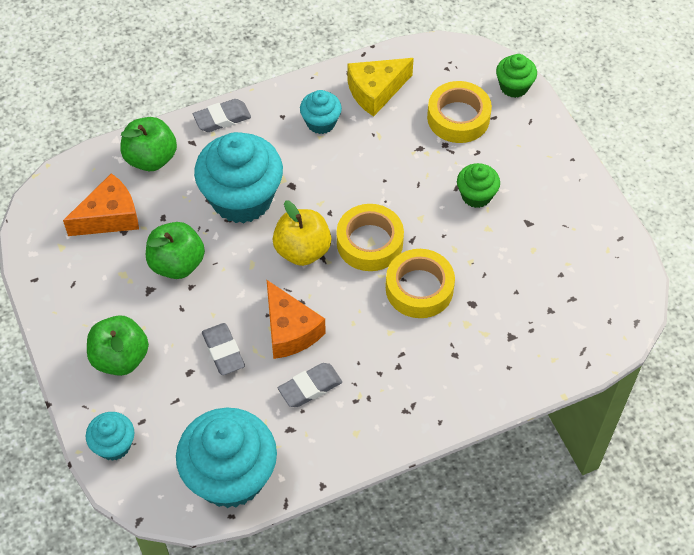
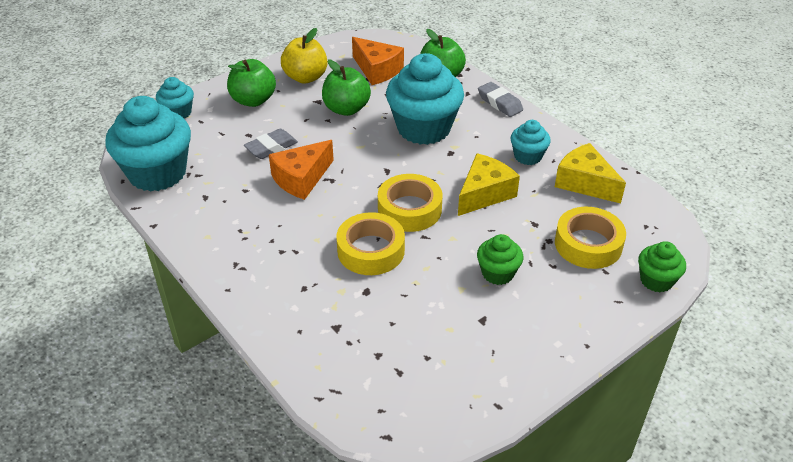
camera: 75 degrees right, 15 degrees down
(302, 250) = (385, 171): yellow apple -> yellow apple (305, 77)
(310, 387) = (247, 200): grey eraser -> none
(366, 175) = (484, 194): none -> yellow cheese

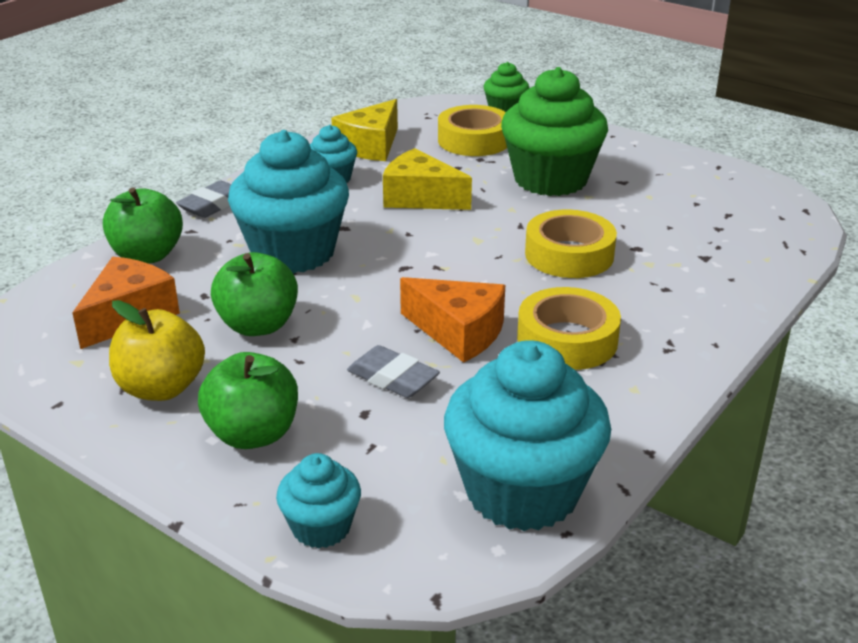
camera: 105 degrees left, 10 degrees down
(409, 209) = (477, 240): yellow tape -> yellow tape (567, 340)
(497, 273) = (550, 179): green cupcake -> green cupcake, size x2.01

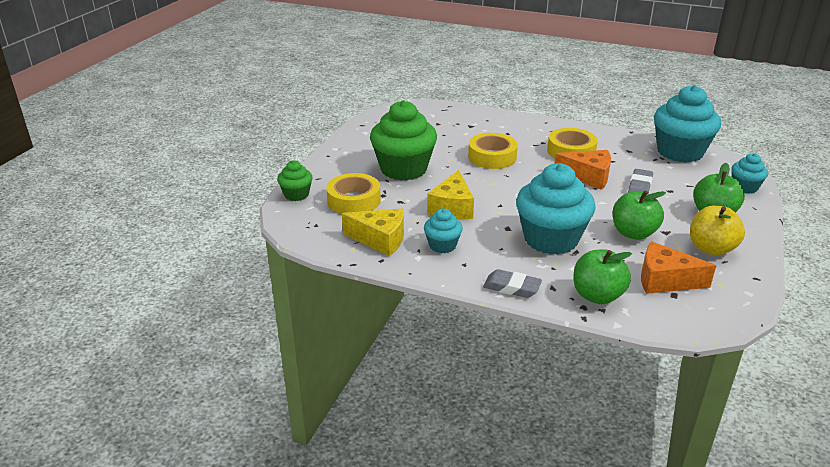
camera: 105 degrees left, 0 degrees up
(458, 332) = (588, 177): orange cheese -> orange cheese turned 90 degrees clockwise

